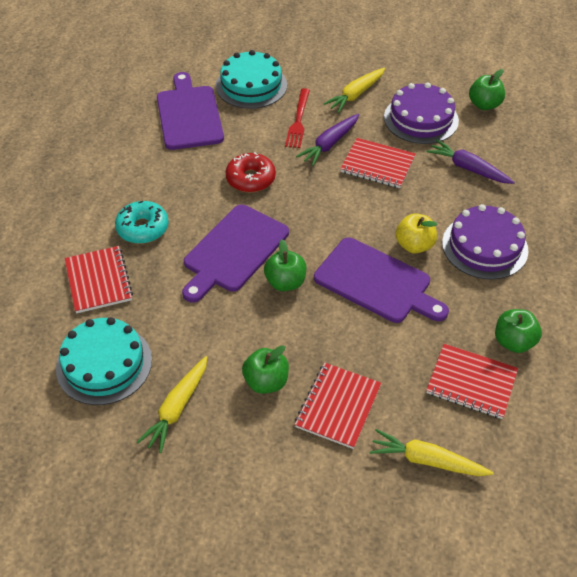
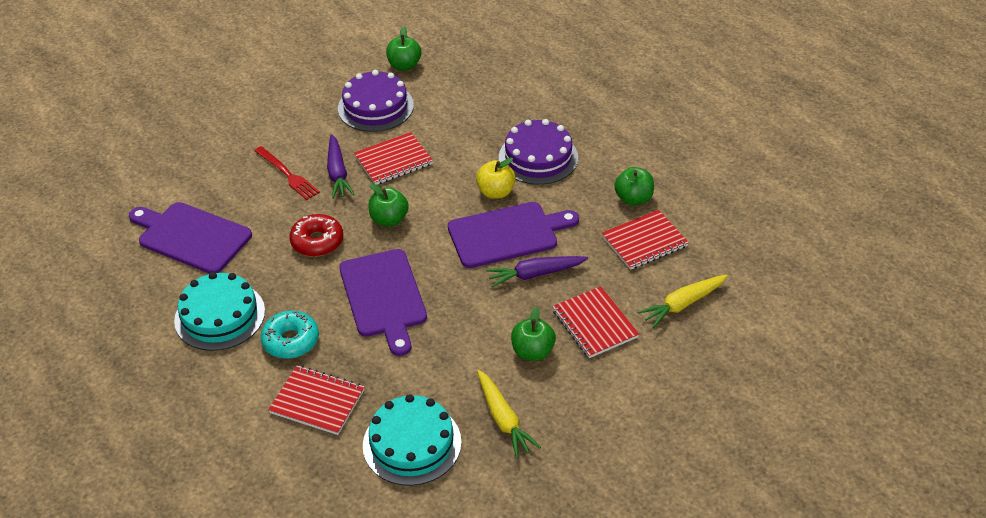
camera: 50 degrees left, 5 degrees down
(251, 85) = (207, 177): turquoise cake -> turquoise cake (220, 316)
(285, 282) = (450, 285): green apple -> green apple (389, 219)
(355, 95) = (302, 124): yellow carrot -> none
(468, 168) = (456, 116): purple carrot -> purple carrot (535, 274)

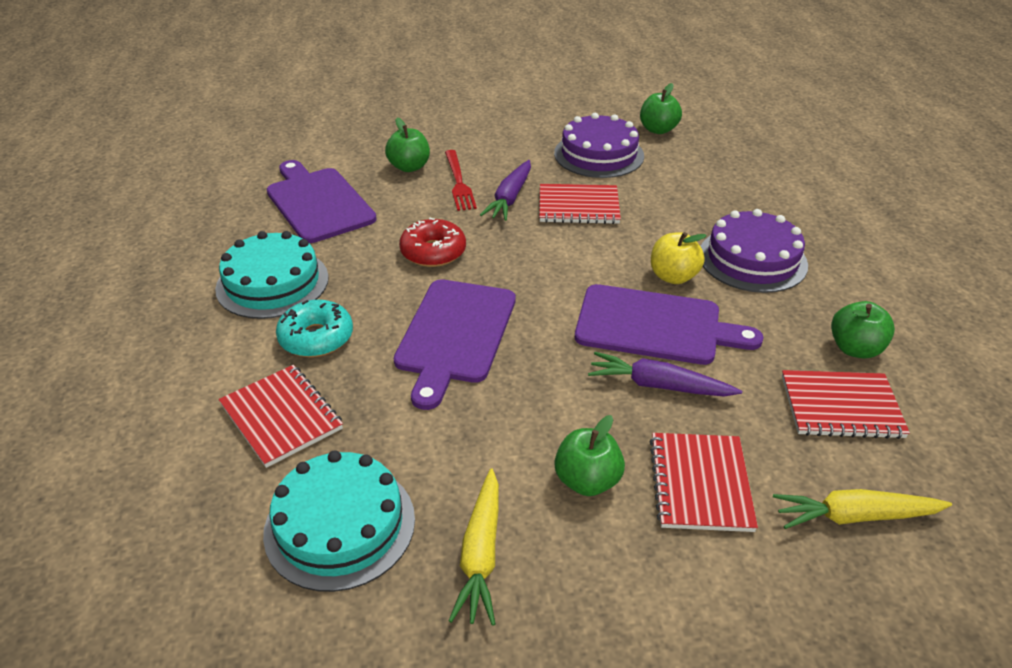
camera: 30 degrees right, 5 degrees down
(389, 219) = (527, 259): green apple -> green apple (409, 167)

